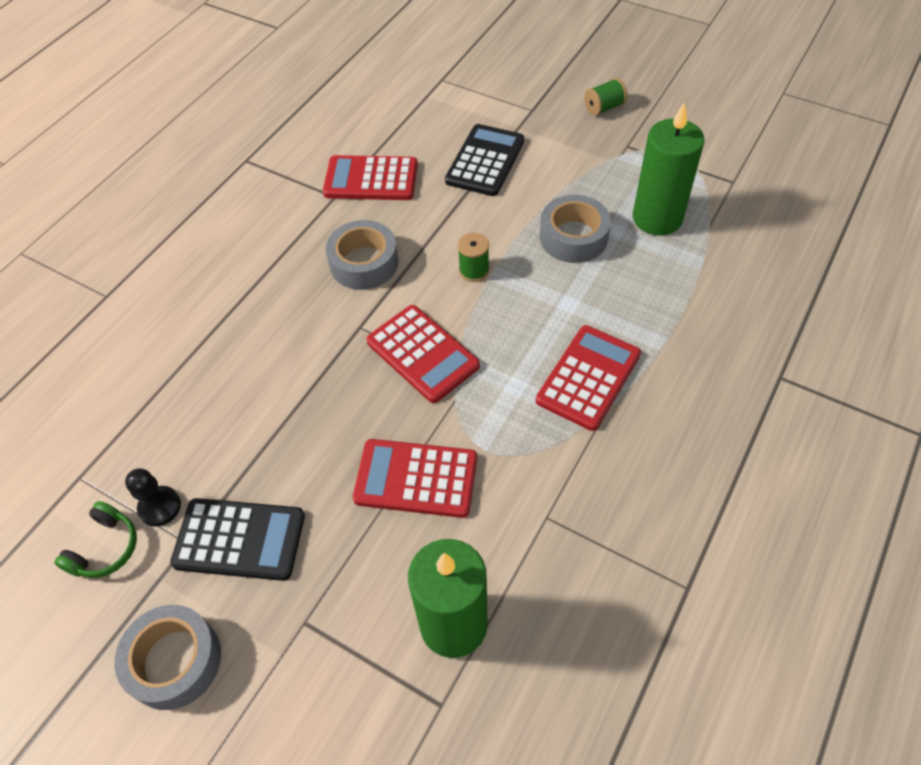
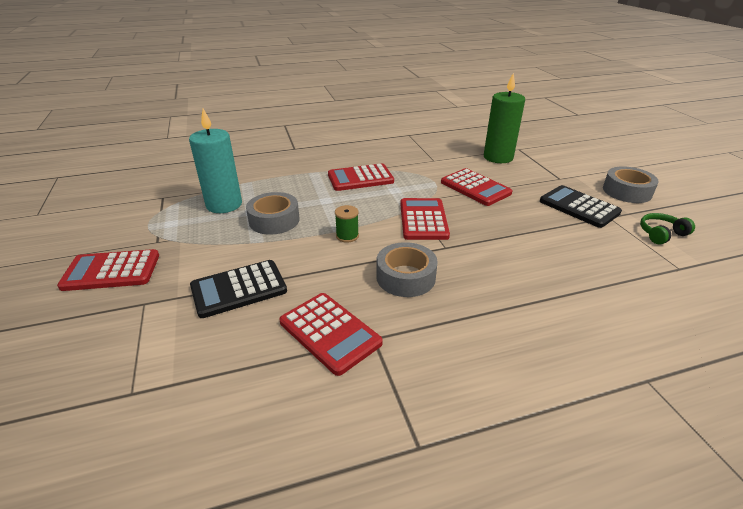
camera: 140 degrees left, 20 degrees down
(160, 507) = (622, 234): black pawn -> none
(604, 107) = (111, 271): green spool -> red calculator
(657, 218) = (224, 205): green candle -> turquoise candle

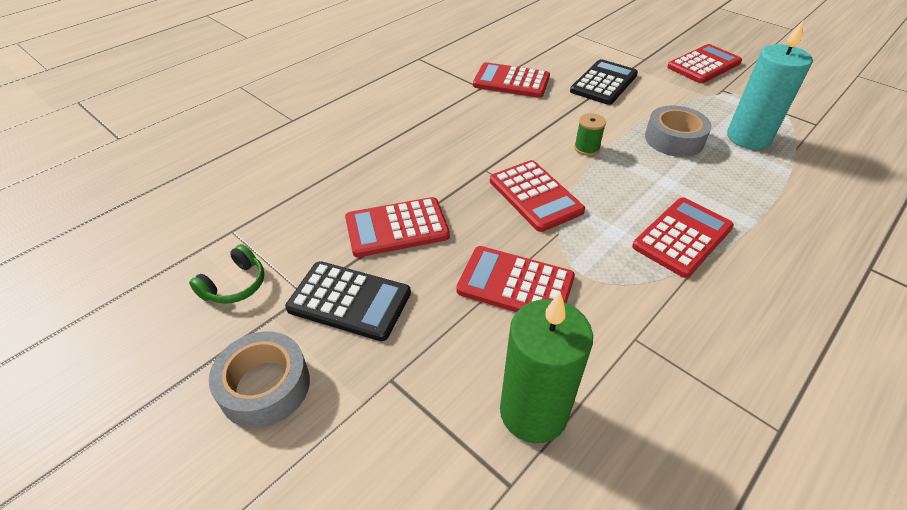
camera: 150 degrees right, 10 degrees up
(405, 277) = (496, 130): grey tape -> none
(538, 231) = (397, 228): none -> red calculator

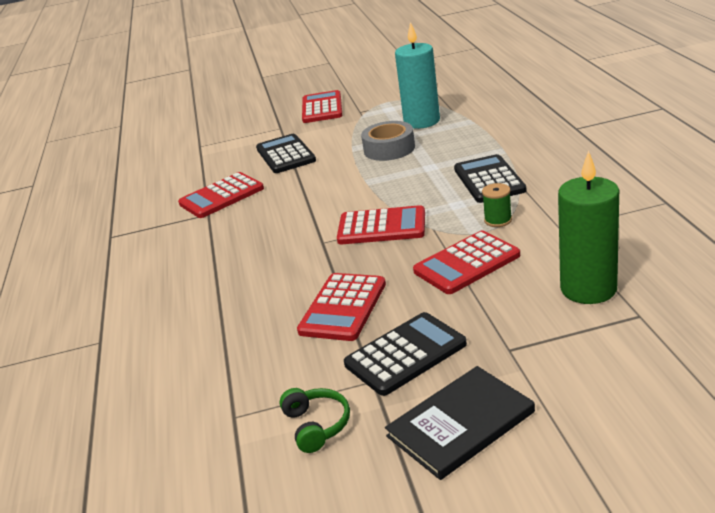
camera: 50 degrees left, 15 degrees down
(265, 386) = (460, 424): grey tape -> black book
(586, 148) = (354, 187): green spool -> green spool (498, 220)
(682, 237) = (489, 180): red calculator -> black calculator

